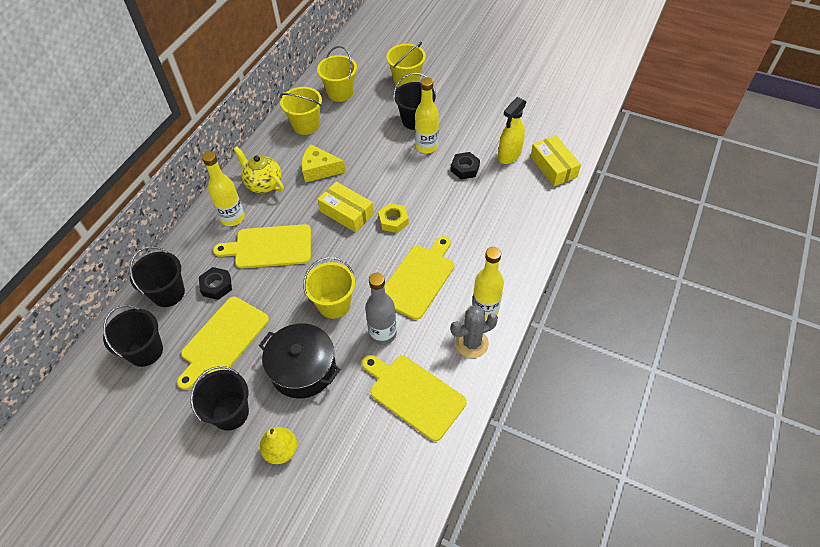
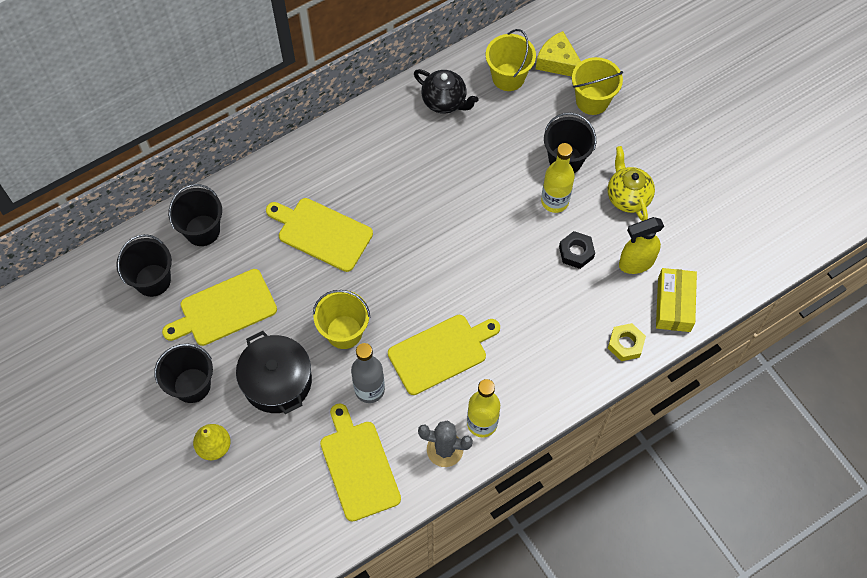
camera: 30 degrees right, 10 degrees up
(216, 286) = (249, 248): black nut -> none
(233, 218) = (306, 178): yellow bottle -> none
(263, 184) = (358, 154): yellow teapot -> yellow teapot (627, 197)
(306, 125) = (445, 102): yellow bucket -> black teapot
(319, 169) = (424, 167): yellow cheese -> yellow cheese (558, 62)
(346, 213) = (419, 236): yellow box -> none
(393, 221) = (459, 272): yellow nut -> yellow nut (625, 344)

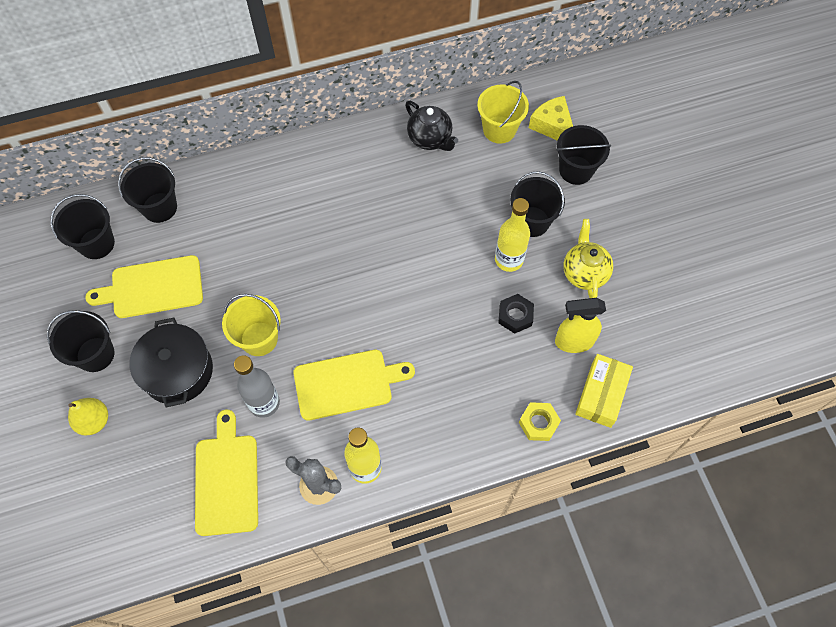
camera: 15 degrees right, 0 degrees up
(322, 233) = (270, 237): yellow cutting board -> none
(592, 100) = (576, 170): yellow bucket -> black bucket

